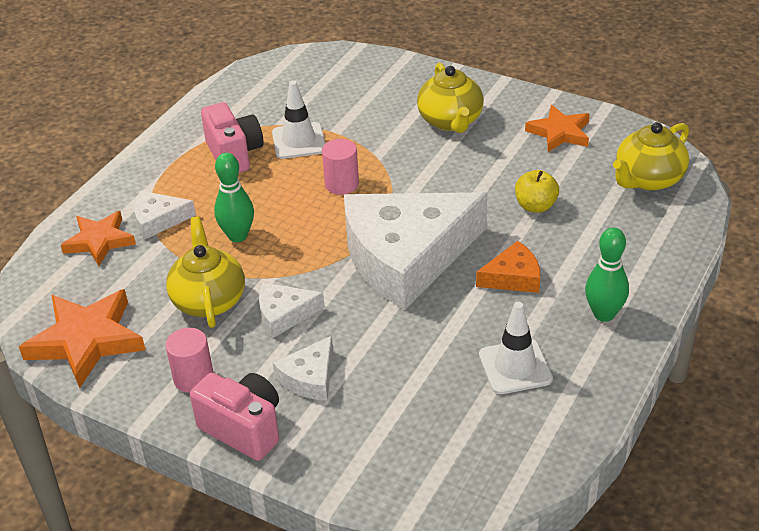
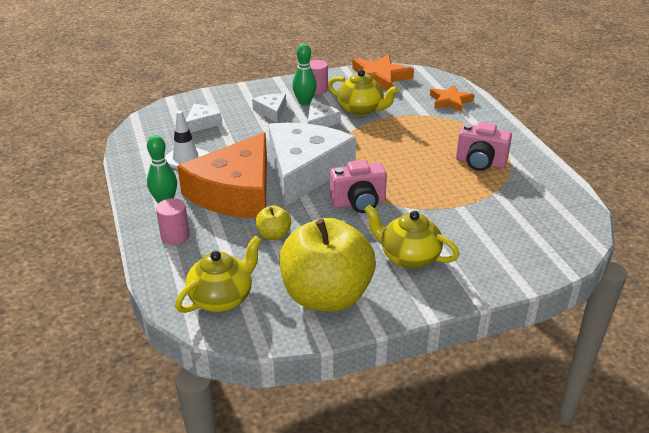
camera: 130 degrees right, 5 degrees down
(158, 220) = (446, 120): white cheese -> white cheese (202, 123)
(238, 236) = (399, 134): green bowling pin -> green bowling pin (304, 102)
(243, 429) = (271, 88): pink camera -> pink camera (359, 203)
(299, 141) = (466, 189): white traffic cone -> none
(342, 184) = (398, 182): pink cylinder -> pink cylinder (175, 236)
(513, 277) = (235, 192): orange cheese -> orange cheese, size x2.34
(559, 132) = (326, 296): orange star -> yellow apple
(648, 179) = (222, 298): yellow teapot -> yellow teapot turned 45 degrees clockwise

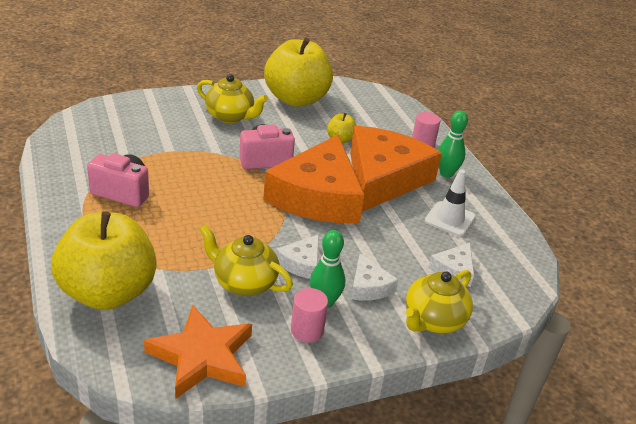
camera: 175 degrees right, 0 degrees up
(222, 298) = (370, 104): yellow teapot -> yellow teapot (433, 320)
(304, 170) = (318, 196): white cheese -> orange cheese
(450, 101) = (108, 292): orange star -> yellow apple

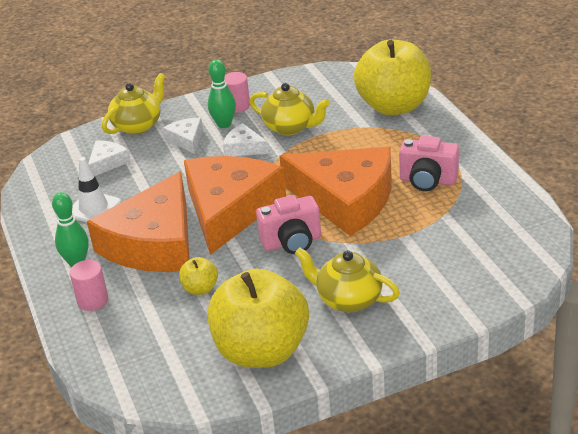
camera: 175 degrees left, 0 degrees up
(202, 356) = (310, 83): orange star -> none
(207, 188) = (345, 199): none -> orange cheese
(301, 263) = (244, 148): white cheese -> white cheese turned 90 degrees counterclockwise

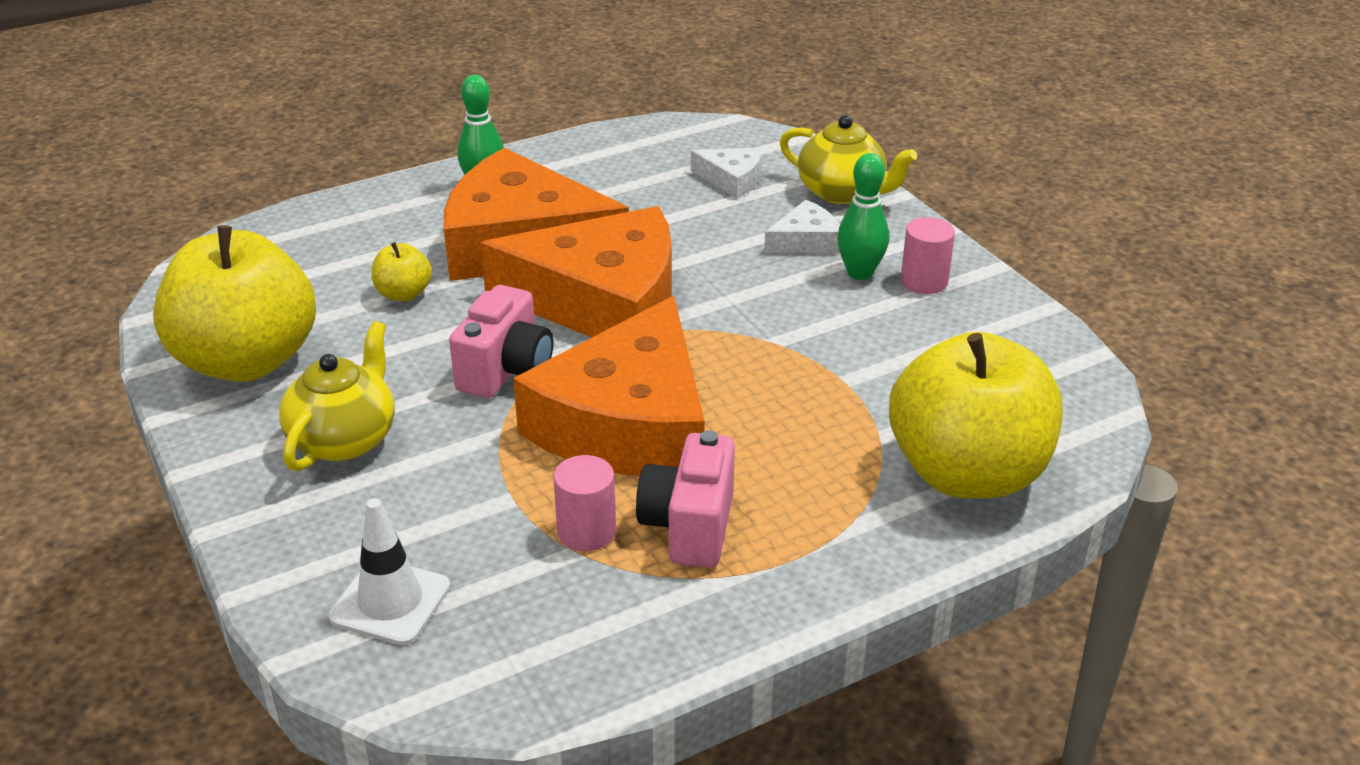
camera: 80 degrees right, 0 degrees up
(93, 208) = (612, 184): white traffic cone -> white traffic cone (390, 602)
(93, 300) = (397, 211): pink cylinder -> pink cylinder (586, 531)
(244, 148) = (787, 300): white cheese -> none
(290, 127) = (861, 345): yellow teapot -> none
(292, 242) = (506, 371): pink camera -> pink camera turned 135 degrees counterclockwise

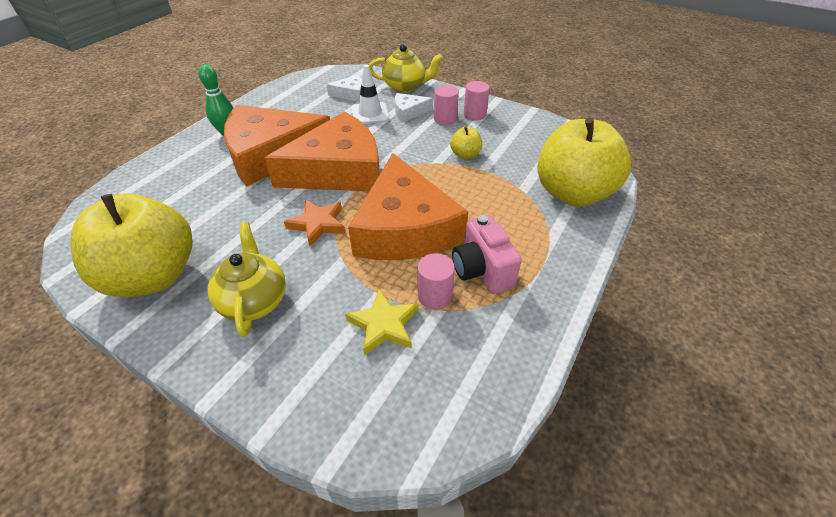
camera: 30 degrees left, 10 degrees up
(390, 602) = (363, 391): white traffic cone -> white traffic cone (370, 114)
(403, 294) = (225, 202): yellow apple -> yellow apple (465, 155)
(484, 538) = (384, 325): none -> yellow star
(506, 371) = (318, 224): pink camera -> orange star
(806, 241) = (409, 112): white cheese -> white cheese turned 135 degrees counterclockwise
(860, 273) = (445, 119): green bowling pin -> pink cylinder

